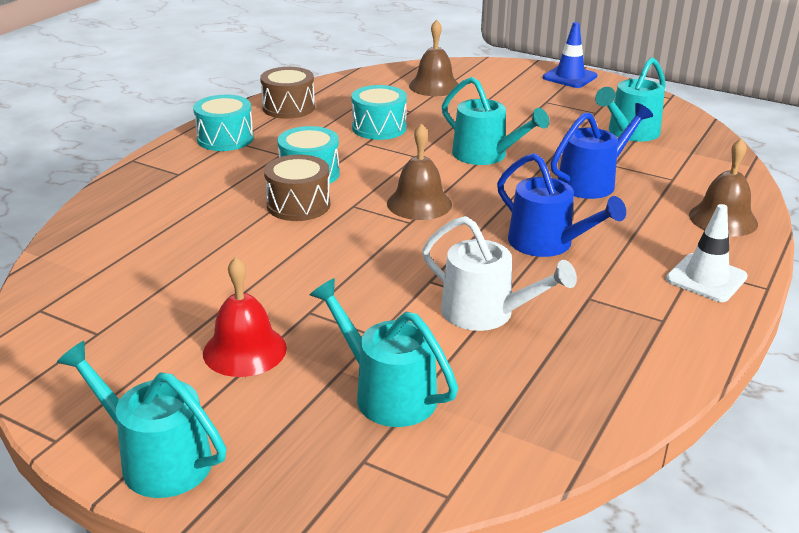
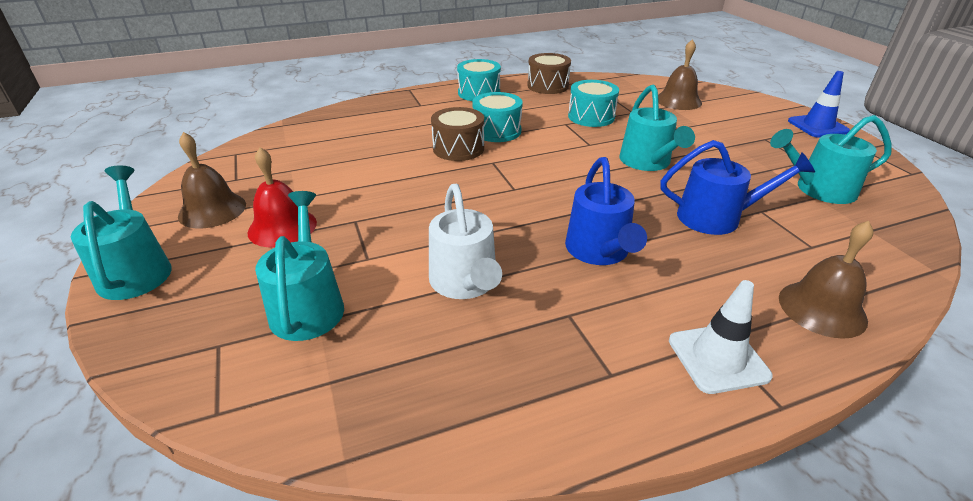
camera: 40 degrees right, 5 degrees up
(419, 203) = (541, 178): brown bell -> brown bell (212, 210)

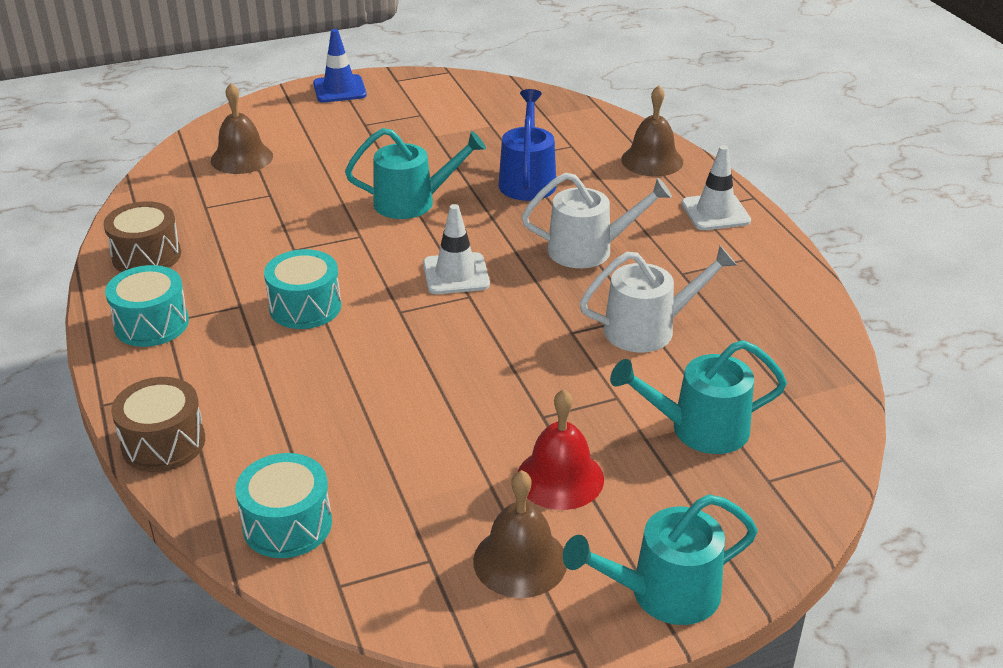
camera: 90 degrees left, 0 degrees up
(458, 148) = (356, 340): brown drum -> brown drum (163, 443)
(544, 183) = (456, 274): none -> white traffic cone
(591, 117) = (276, 227): turquoise drum -> turquoise drum (287, 524)
(599, 251) = (588, 250): blue watering can -> white watering can
(819, 189) = (477, 121): turquoise watering can -> none

